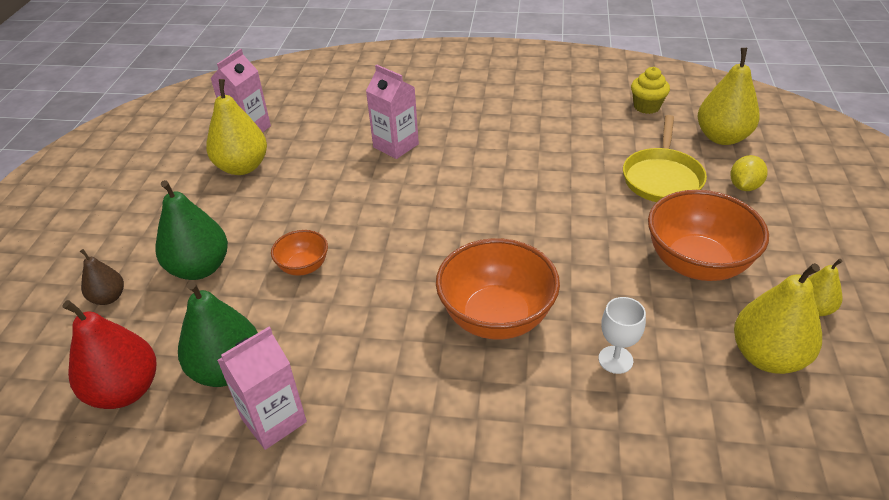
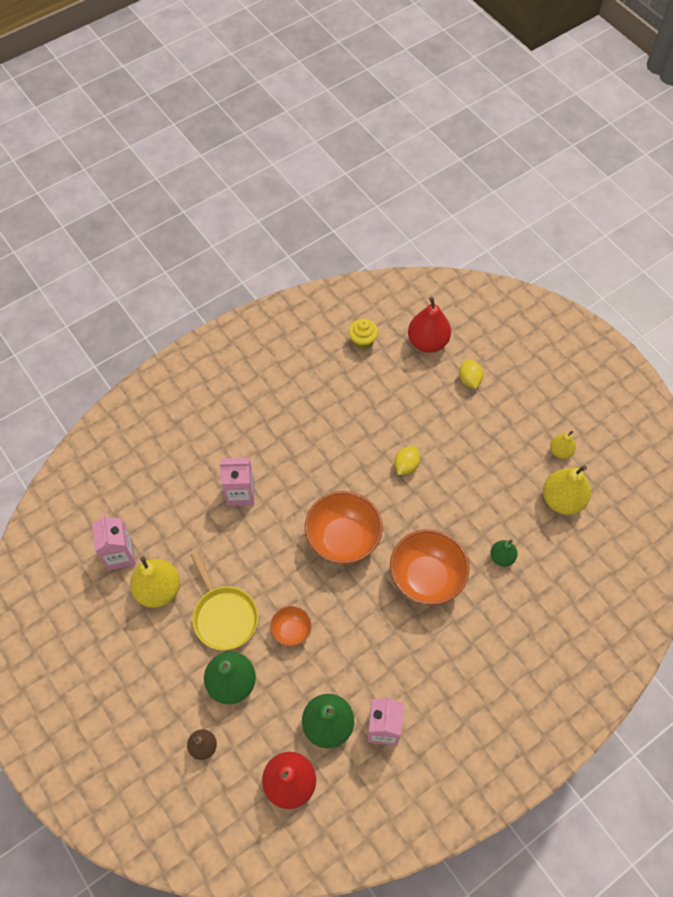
camera: 45 degrees left, 20 degrees up
(586, 213) = (406, 466): none -> yellow lemon
(615, 360) = (502, 557): white goblet -> green pear
(662, 178) = (422, 404): yellow pan -> yellow pan (224, 616)
(696, 264) = (489, 461): orange bowl -> orange bowl (343, 539)
(722, 137) = (427, 342): yellow pear -> red pear

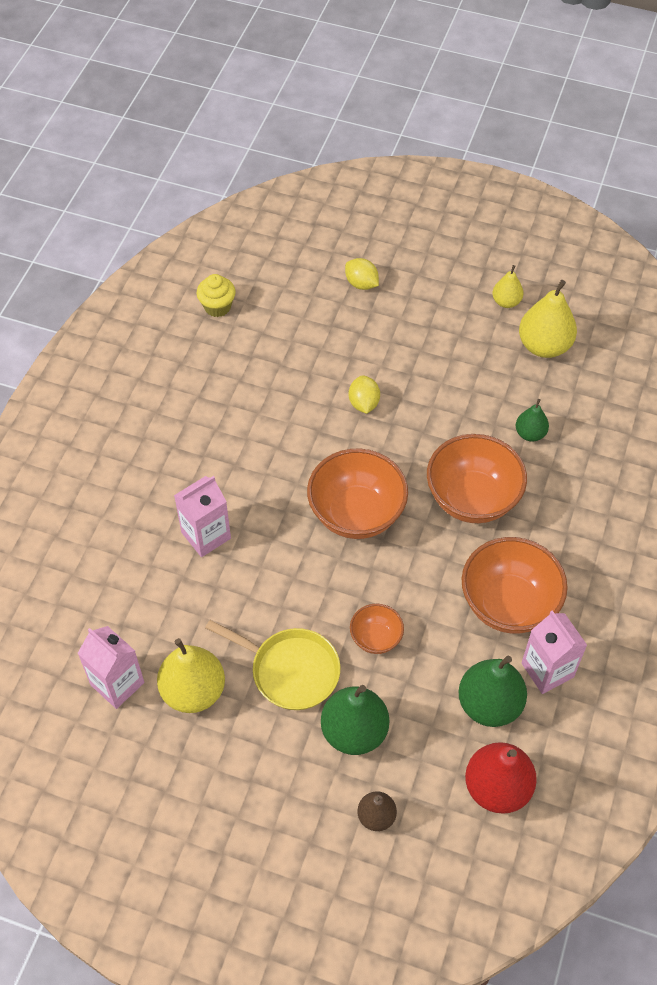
camera: 35 degrees left, 5 degrees down
(393, 666) = (508, 604): none -> orange bowl
(427, 342) = (288, 270): red pear -> none

